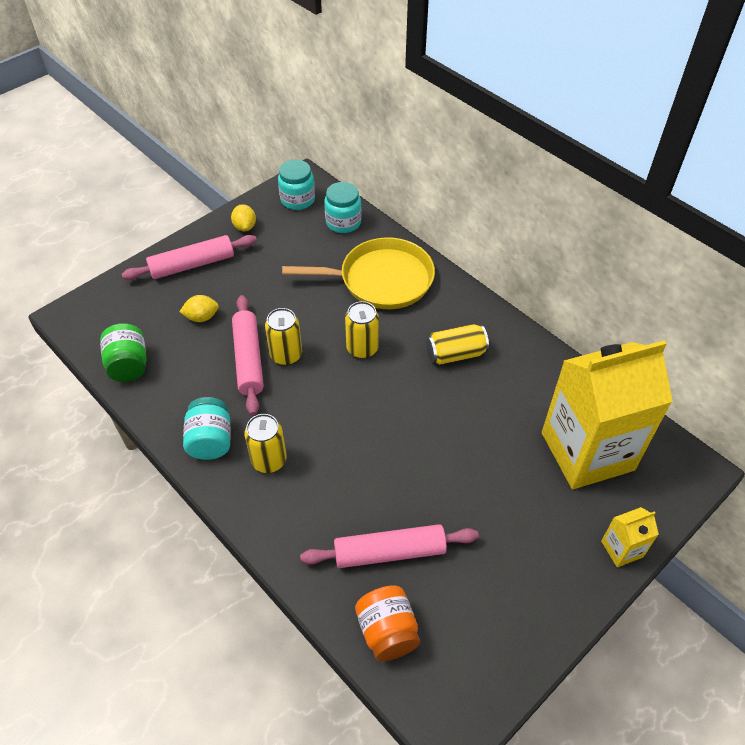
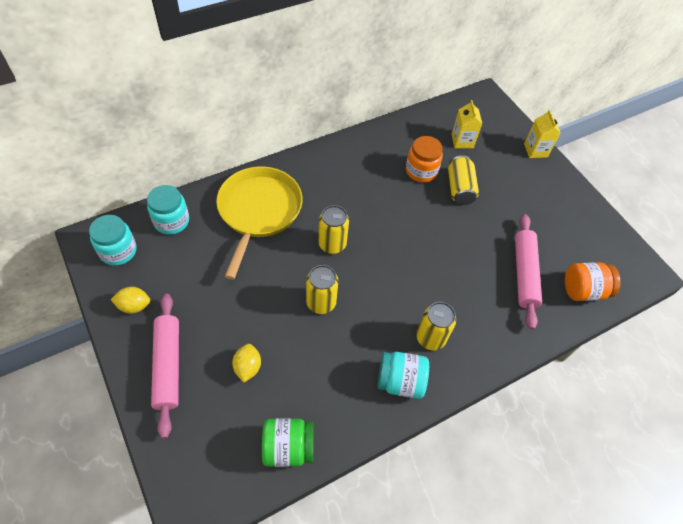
camera: 80 degrees left, 5 degrees up
(248, 359) = (316, 334): pink rolling pin -> none
(455, 354) = (358, 185): yellow can -> yellow can (460, 188)
(508, 413) = (421, 171): none -> orange jar
(587, 451) = (462, 141): yellow carton -> yellow carton, size x0.40

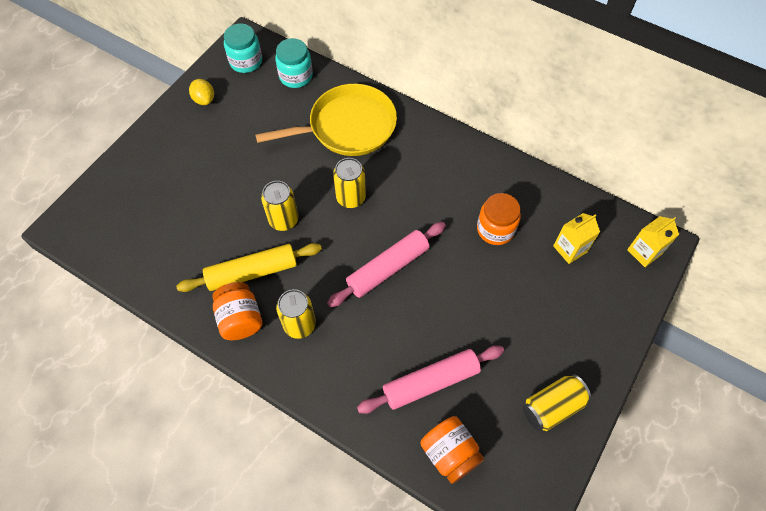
camera: 65 degrees right, 5 degrees up
(168, 366) = (166, 149): pink rolling pin -> pink rolling pin (388, 268)
(247, 367) = (192, 200): yellow lemon -> none
(288, 447) = (138, 264): green jar -> none
(359, 351) = (252, 272): none -> yellow rolling pin
(400, 381) = (240, 319): turquoise jar -> orange jar
(460, 188) = (500, 274): yellow can -> yellow can (552, 407)
(535, 150) = (620, 329): yellow carton -> yellow carton (644, 252)

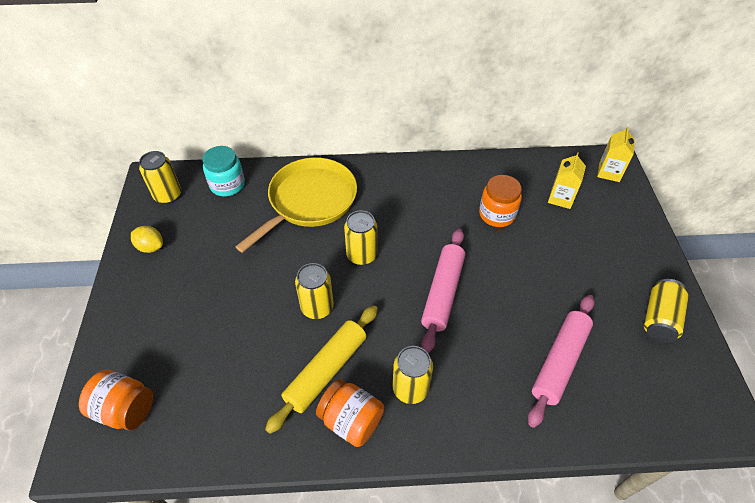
camera: 35 degrees left, 10 degrees down
(246, 61) = (168, 195): turquoise jar -> yellow can
(450, 453) = (627, 409): orange jar -> orange jar (125, 409)

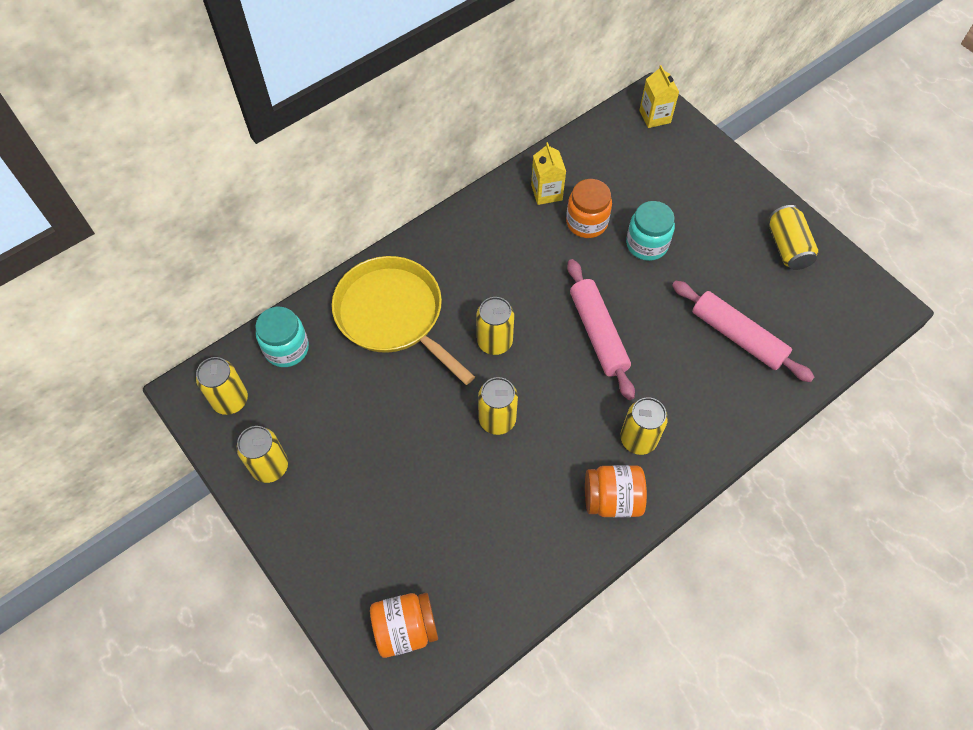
camera: 35 degrees left, 10 degrees up
(151, 247) = (270, 466): yellow lemon -> yellow can
(309, 201) = (393, 315): yellow pan -> yellow pan turned 45 degrees counterclockwise
(326, 370) = (555, 471): yellow rolling pin -> none
(533, 253) = (647, 244): none -> turquoise jar
(559, 362) = (737, 336): pink rolling pin -> pink rolling pin turned 45 degrees counterclockwise
(561, 198) = (631, 170): yellow carton -> yellow carton (546, 192)

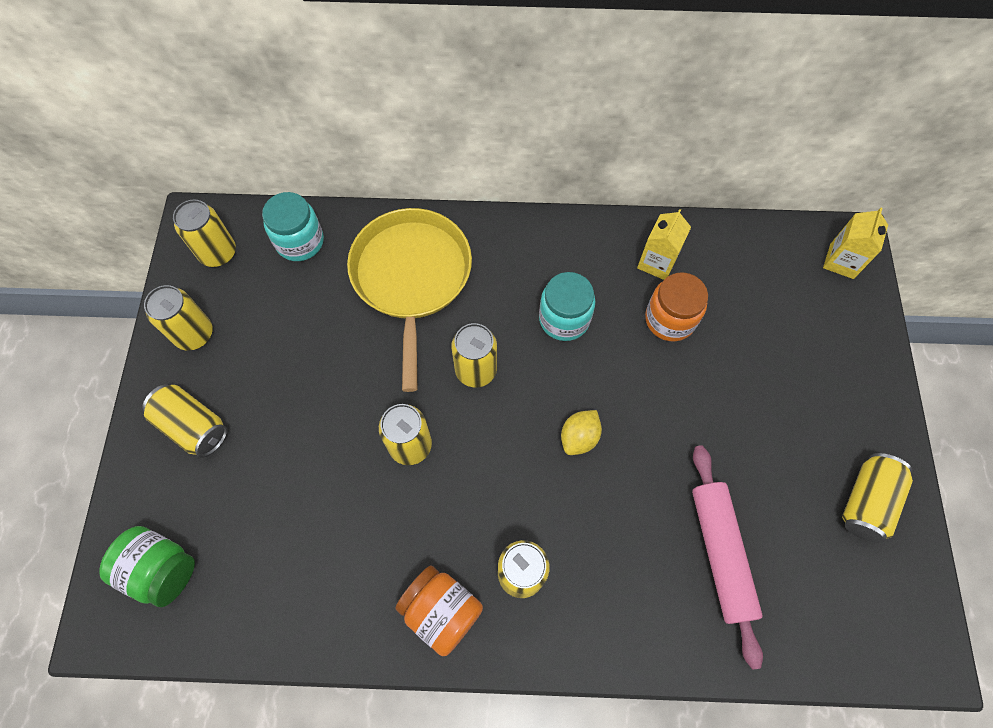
camera: 40 degrees right, 5 degrees up
(333, 525) = (193, 426): none -> yellow can
(405, 628) = (161, 569): orange jar -> green jar
(598, 333) = (579, 437): pink rolling pin -> yellow lemon
(647, 244) = (711, 385): turquoise jar -> turquoise jar (564, 319)

